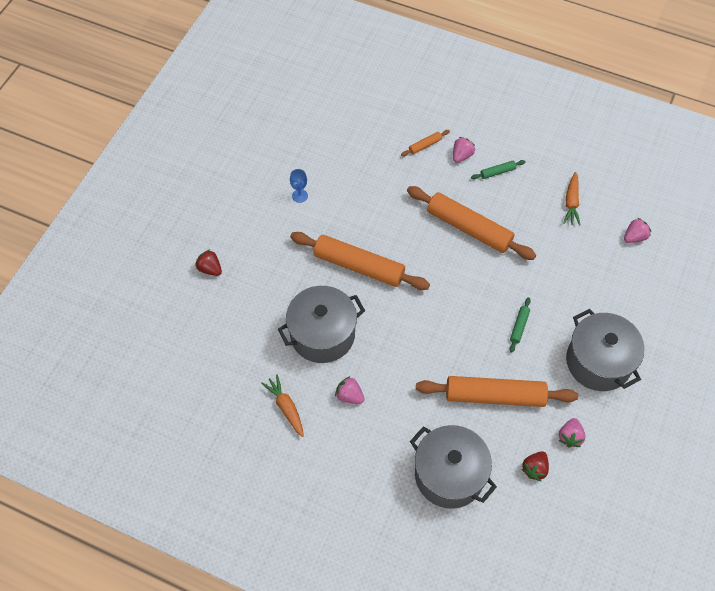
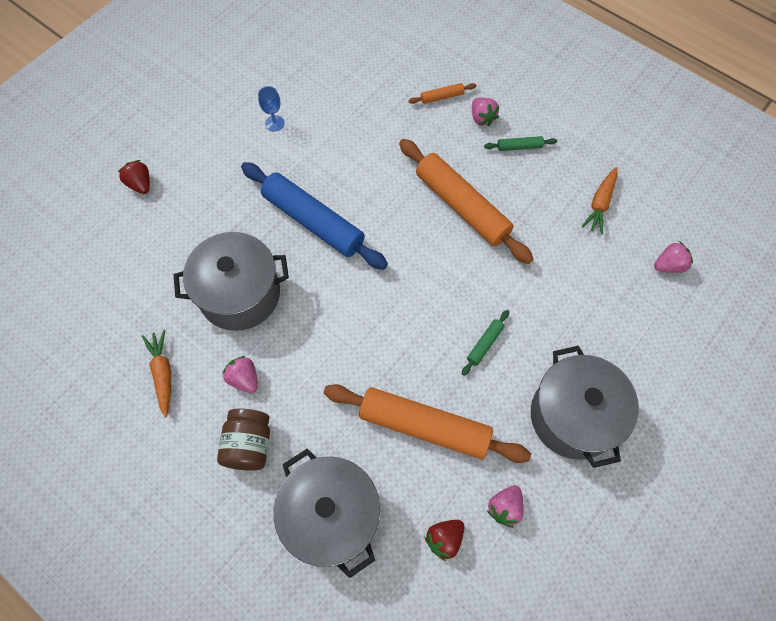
camera: 15 degrees right, 5 degrees up
(359, 266) = (313, 221): orange rolling pin -> blue rolling pin
(371, 441) = (249, 445): none -> brown jar
(461, 156) = (482, 118): pink strawberry -> pink strawberry turned 105 degrees clockwise

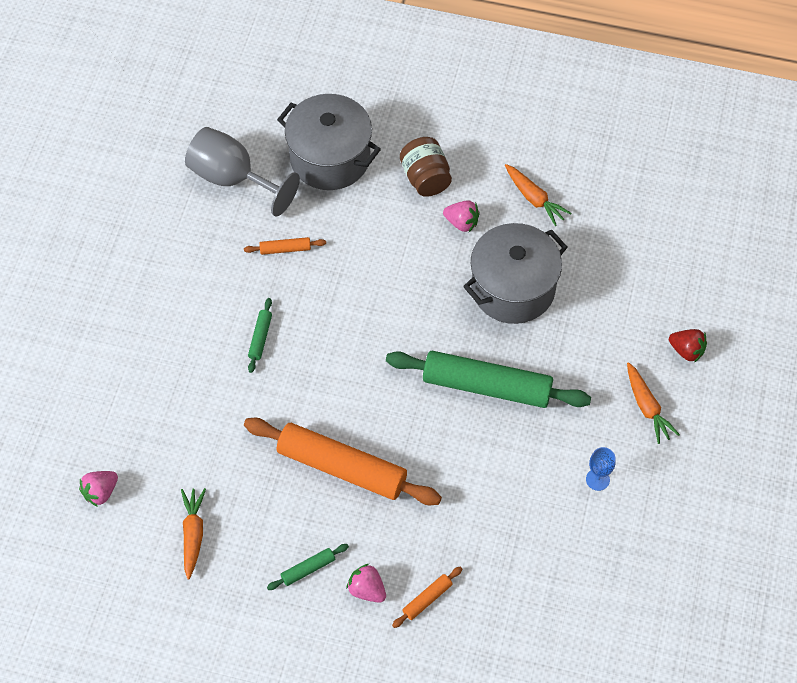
camera: 155 degrees right, 5 degrees down
(202, 156) = (647, 407): none -> orange carrot
(313, 221) = (487, 386): blue rolling pin -> green rolling pin
(424, 426) = (285, 249): orange rolling pin -> orange rolling pin, size x0.42
(444, 539) = (232, 178): red strawberry -> grey goblet
(505, 507) = (192, 218): pink strawberry -> none
(573, 416) = (156, 309): grey pot -> none

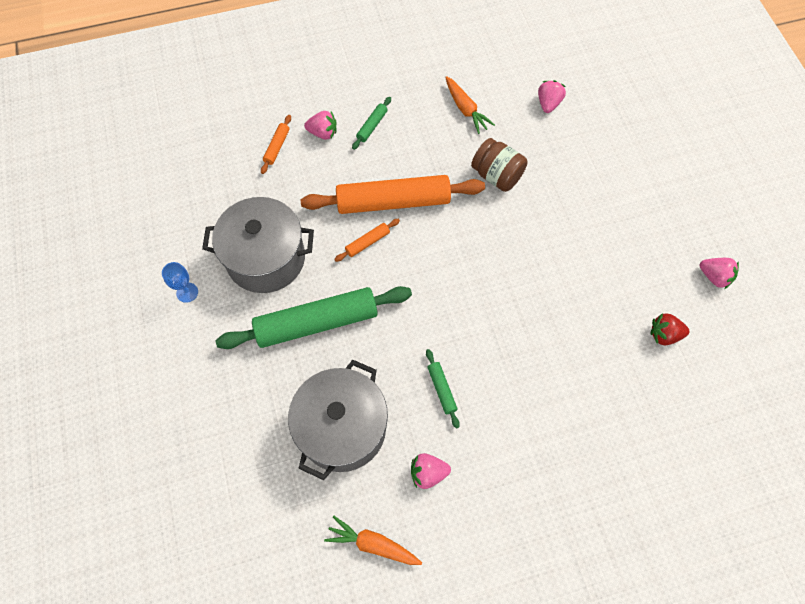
camera: 150 degrees right, 5 degrees up
(102, 242) = (714, 277): none -> pink strawberry
(232, 178) = (664, 399): grey goblet -> none
(260, 338) = (525, 266): green rolling pin -> green rolling pin (442, 389)
(285, 249) = (565, 355): orange rolling pin -> orange rolling pin (367, 242)
(330, 158) = (596, 474): grey pot -> grey pot (266, 258)
(425, 178) = (492, 505): brown jar -> brown jar (497, 175)
(647, 407) = (168, 376): orange carrot -> none
(686, 350) = (151, 452): red strawberry -> red strawberry (664, 334)

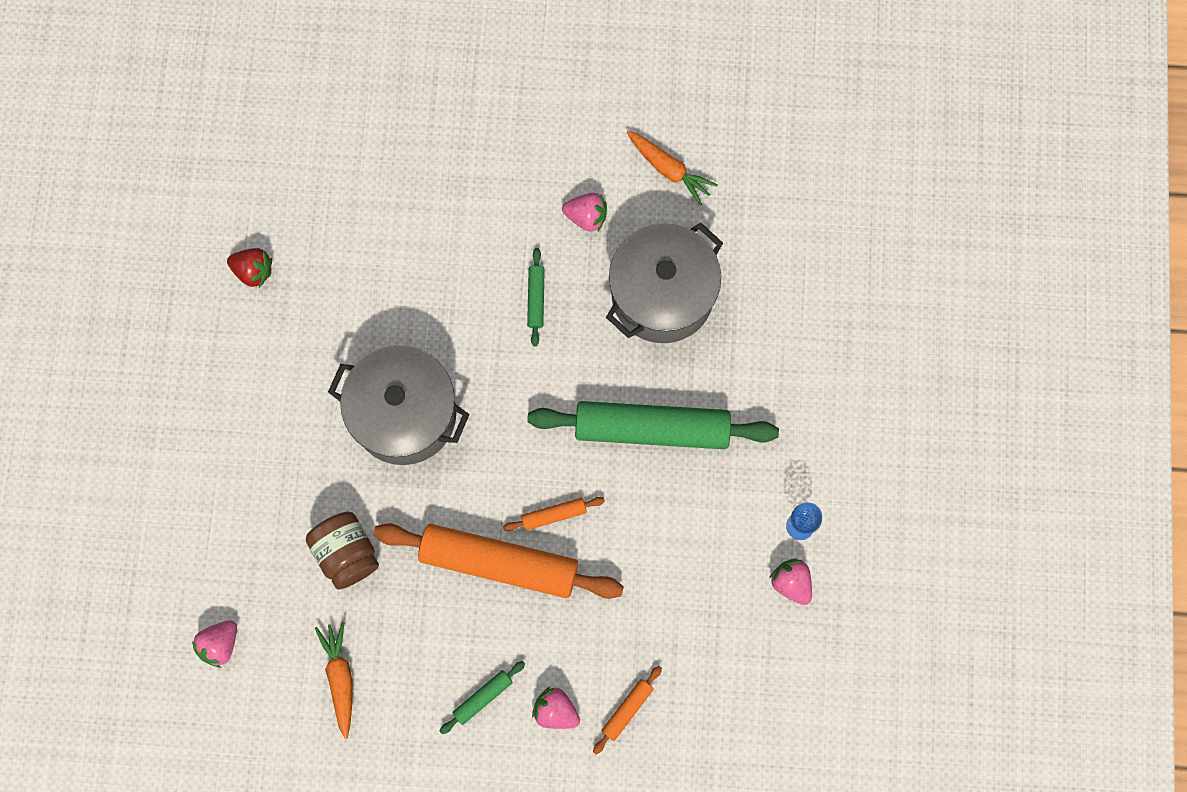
camera: 160 degrees left, 10 degrees up
(266, 258) = (689, 538): grey pot -> grey pot (404, 415)
(714, 277) = (152, 317): pink strawberry -> pink strawberry (791, 583)

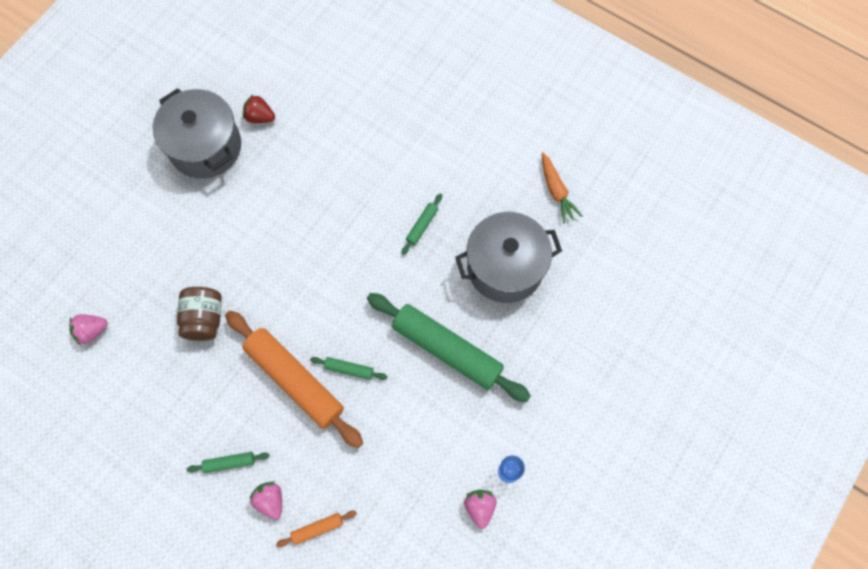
camera: 30 degrees right, 5 degrees down
(253, 271) = (260, 117): red strawberry -> red strawberry turned 150 degrees clockwise
(340, 677) = (149, 395): orange carrot -> none
(404, 415) = (295, 252): grey pot -> grey pot (205, 147)
(554, 515) = (349, 369): orange rolling pin -> green rolling pin
(586, 217) = (485, 192): pink strawberry -> none

